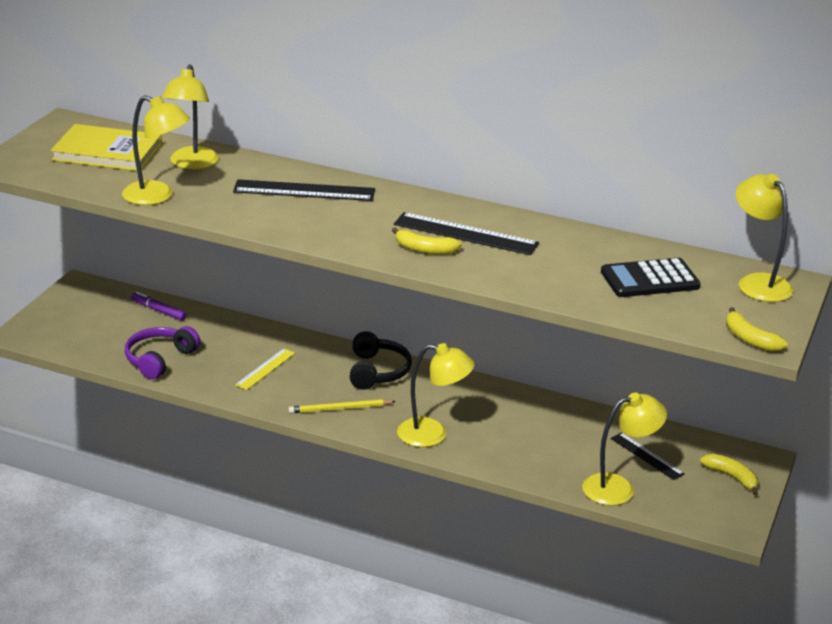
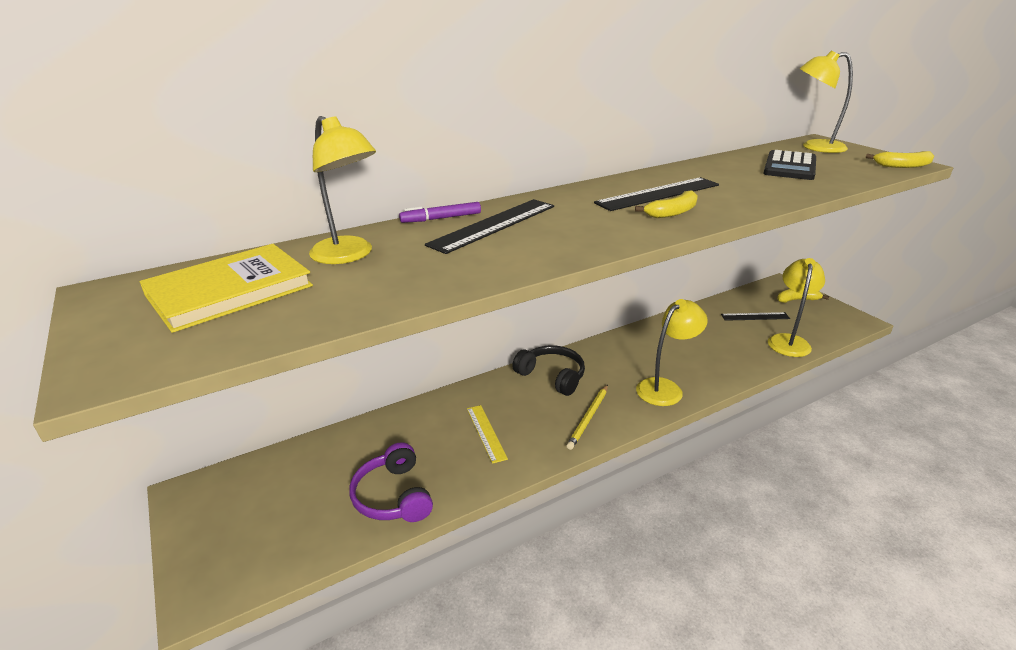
camera: 50 degrees left, 0 degrees up
(157, 197) = (389, 294): yellow lamp -> none
(159, 311) = (311, 457): purple marker -> purple marker (441, 218)

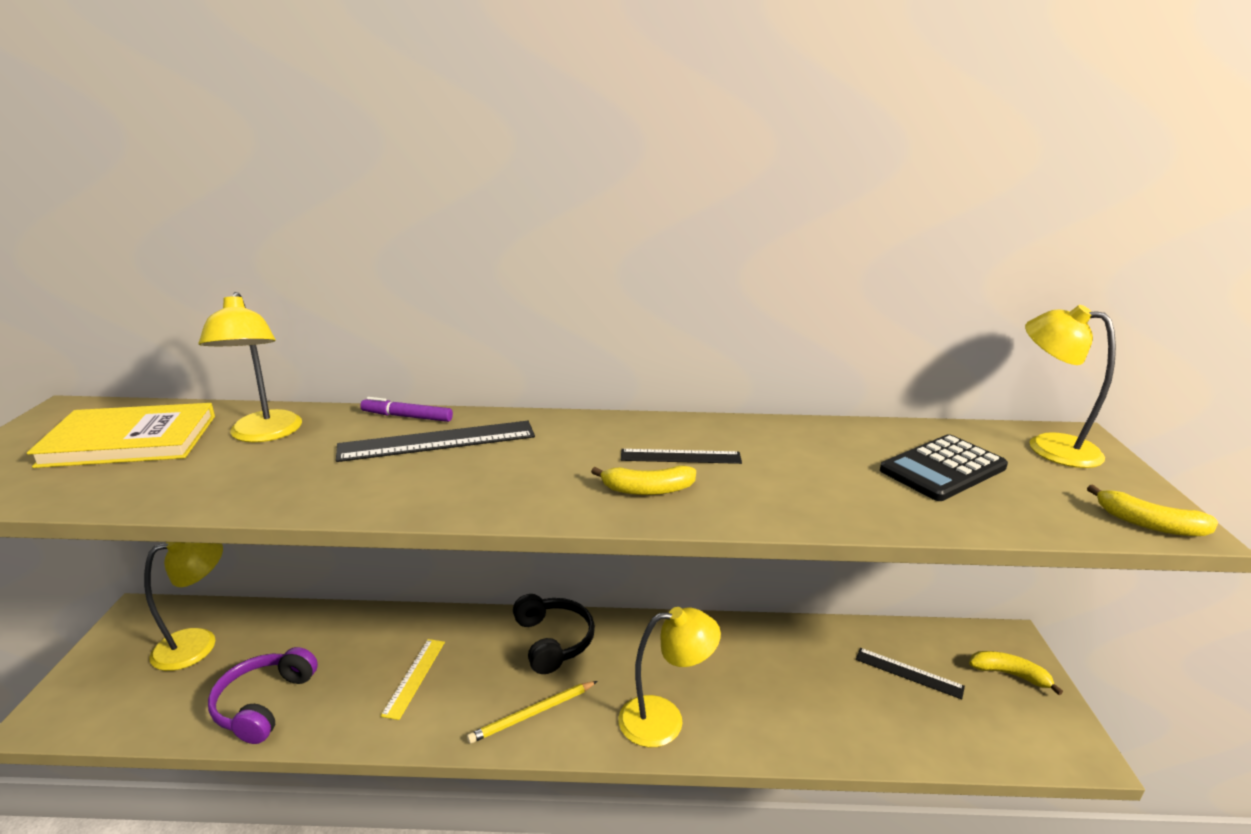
camera: 30 degrees right, 5 degrees down
(658, 194) = (680, 456): black ruler -> black ruler, size x0.61
(788, 341) = (919, 733): yellow lamp -> yellow lamp (198, 644)

